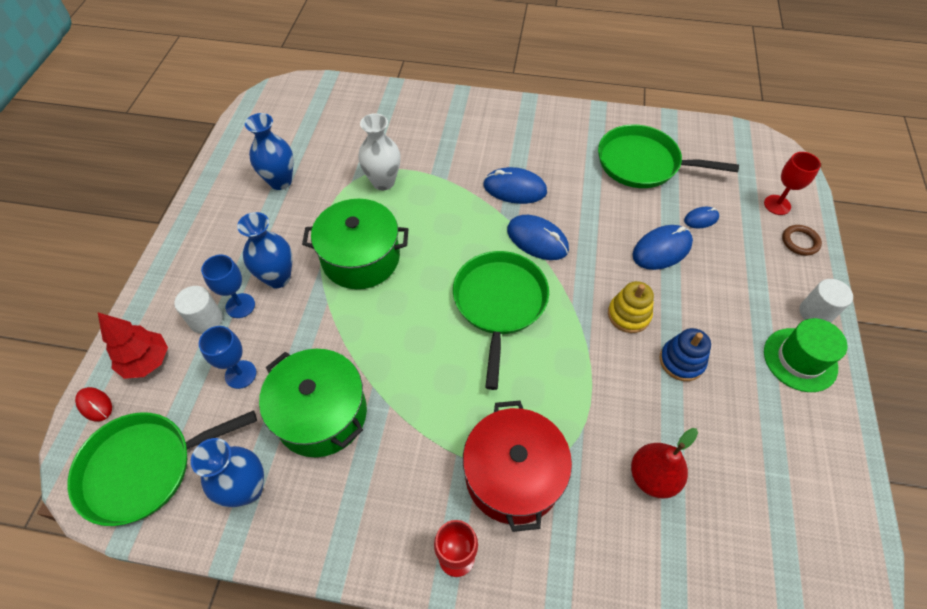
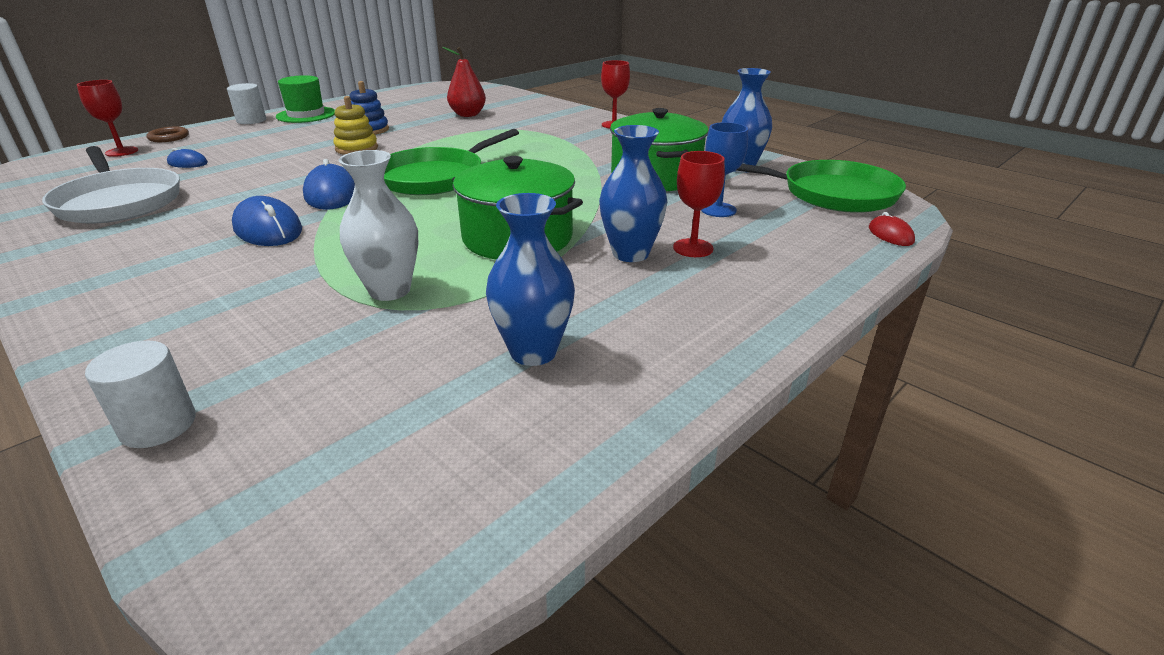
camera: 145 degrees left, 25 degrees down
(147, 362) = (825, 243): red tree -> none
(206, 320) = (741, 250): white cylinder -> white cylinder (158, 425)
(240, 306) = (693, 248): blue goblet -> red goblet
(513, 475) = (545, 131): red pot -> none
(642, 163) = (119, 202): green pan -> white pan
(662, 249) = (258, 161): blue mouse -> none

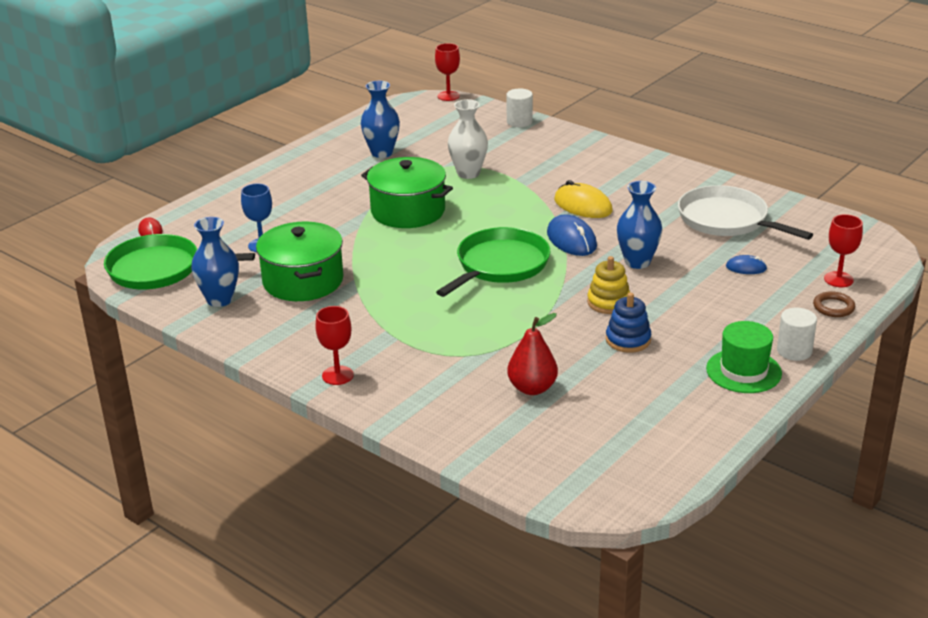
camera: 175 degrees right, 0 degrees up
(268, 229) = (583, 205): blue mouse -> yellow mouse
(630, 254) = (332, 204): blue vase -> blue vase (637, 262)
(693, 248) = (291, 211): red goblet -> red goblet (448, 96)

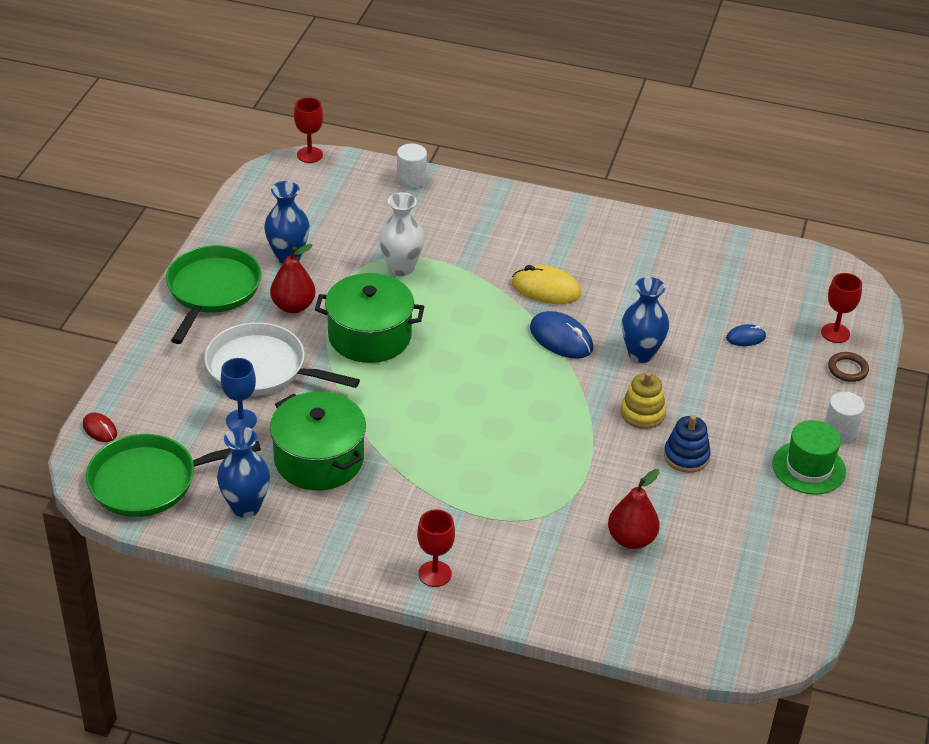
camera: 25 degrees left, 10 degrees up
(361, 183) = (293, 306): none -> red pear
(500, 265) = (509, 389): green pan -> green pan (212, 290)
(726, 220) = (696, 278): white pan -> white pan (261, 368)

